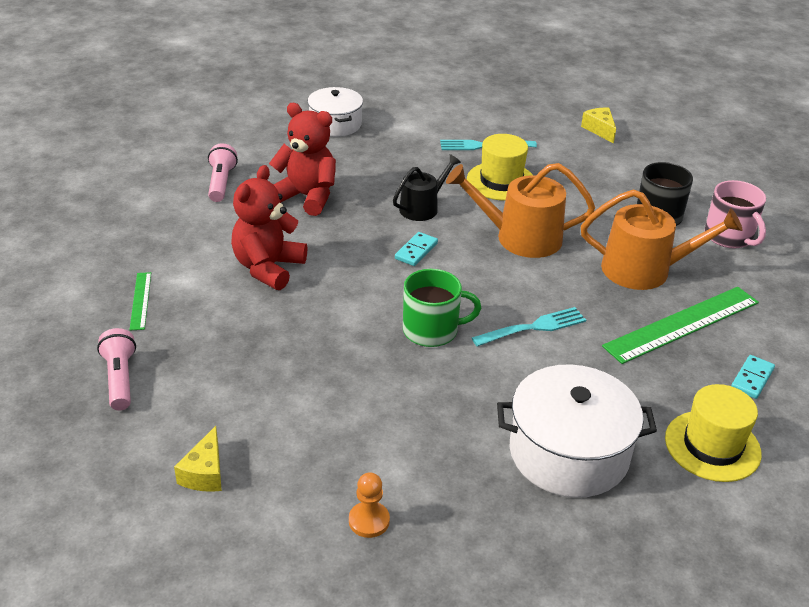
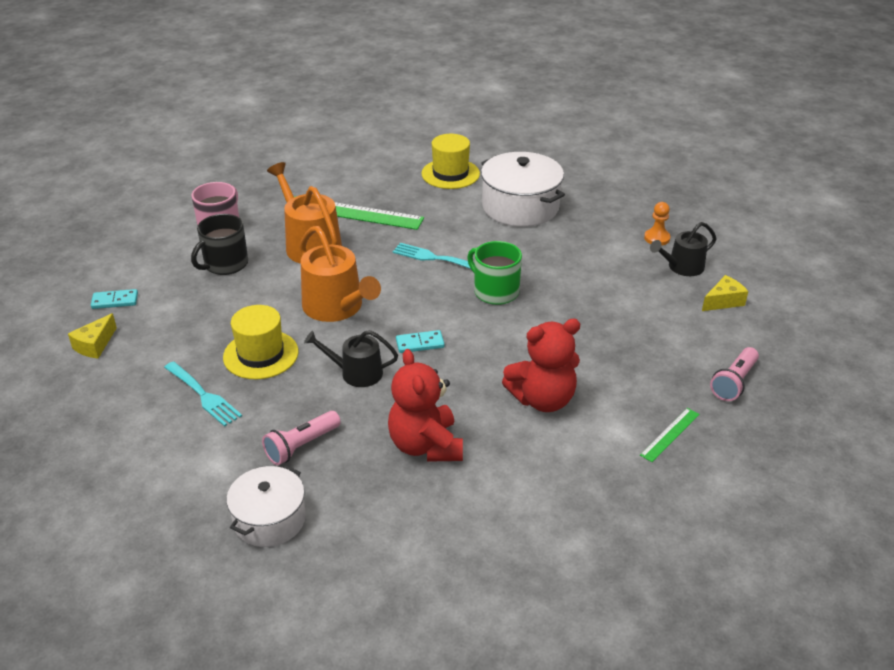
camera: 130 degrees left, 0 degrees up
(221, 183) = (477, 518): pink flashlight -> pink flashlight (301, 446)
(294, 493) = (682, 267): none -> black watering can
(752, 379) = (376, 179): turquoise domino -> turquoise domino (115, 301)

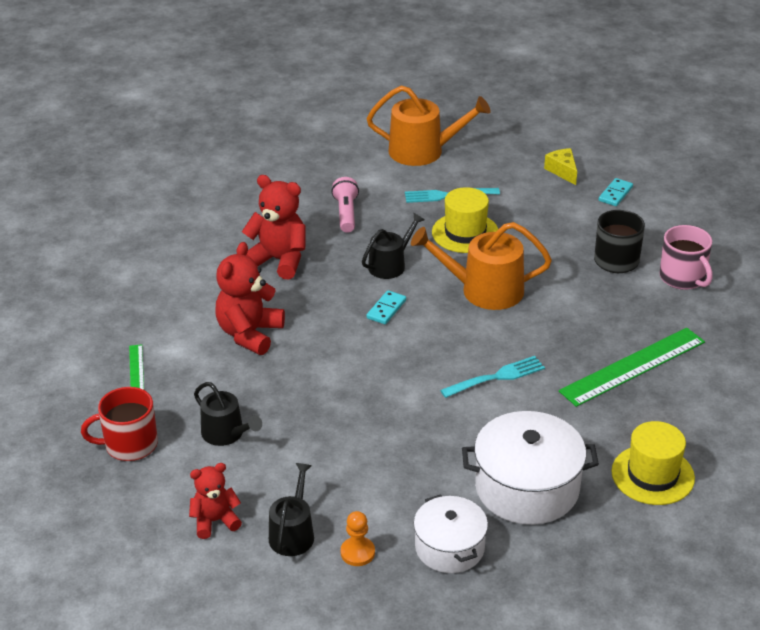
camera: 130 degrees right, 0 degrees up
(269, 519) = (300, 180): white pot -> white pot (449, 547)
(310, 244) = (601, 316): orange watering can -> orange watering can (423, 151)
(495, 291) = (404, 385): green mug -> none
(654, 343) = (226, 434): none -> black watering can
(723, 301) = (215, 521): yellow cheese -> red teddy bear
(734, 382) = (129, 445): pink flashlight -> red mug

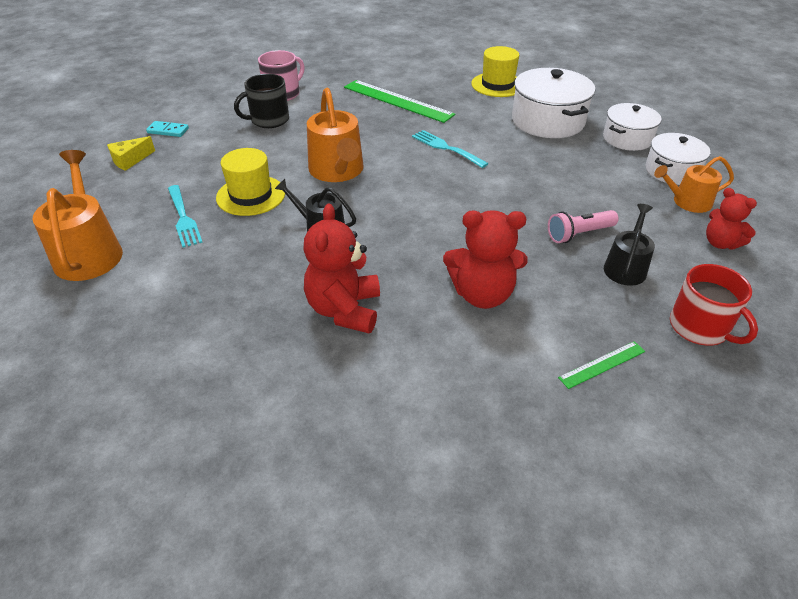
camera: 110 degrees left, 5 degrees up
(293, 533) = (687, 202): black watering can -> orange watering can
(346, 214) = (234, 281): pink flashlight -> pink flashlight (579, 234)
(357, 553) = (671, 171): orange pawn -> white pot
(386, 309) = (392, 216): turquoise domino -> none

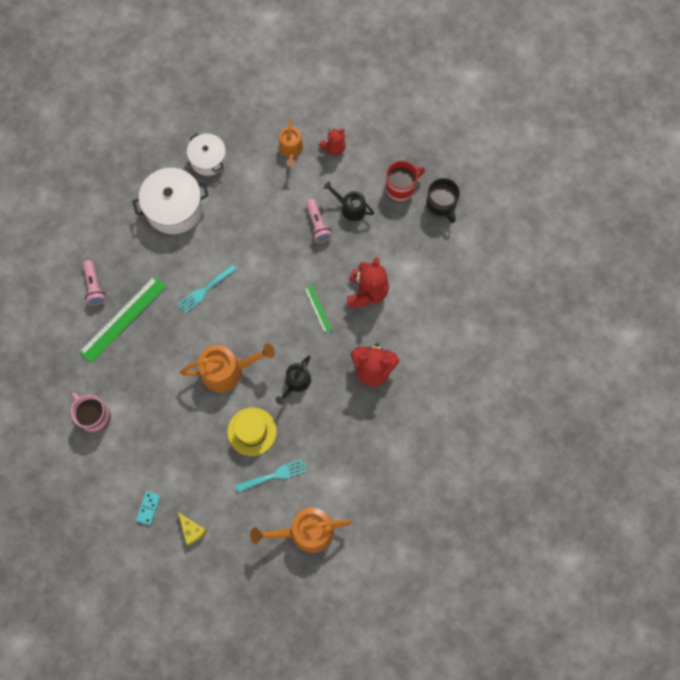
camera: 85 degrees left, 30 degrees up
(269, 120) = (142, 425): black mug -> black mug (441, 206)
(432, 83) = (94, 286): none -> pink flashlight
(497, 85) = (106, 233): yellow hat -> none
(602, 364) = (422, 243): green ruler -> green ruler (318, 308)
(671, 171) = (254, 145): white pot -> none

